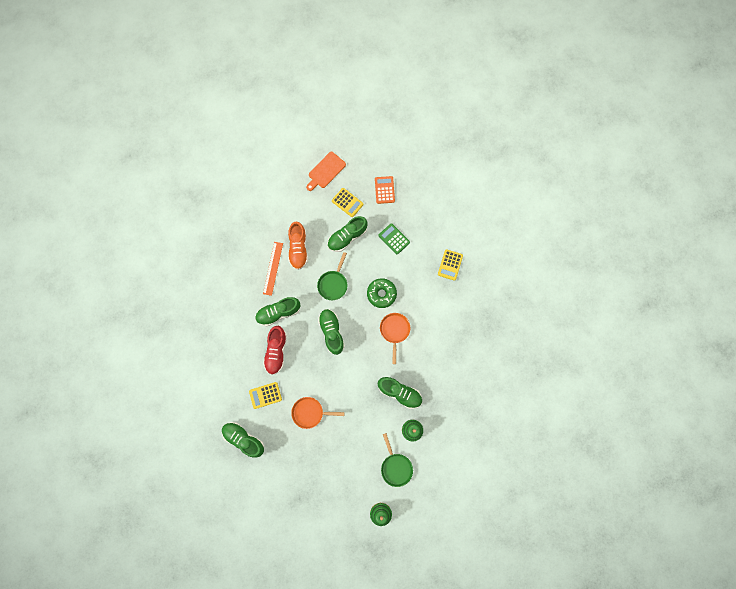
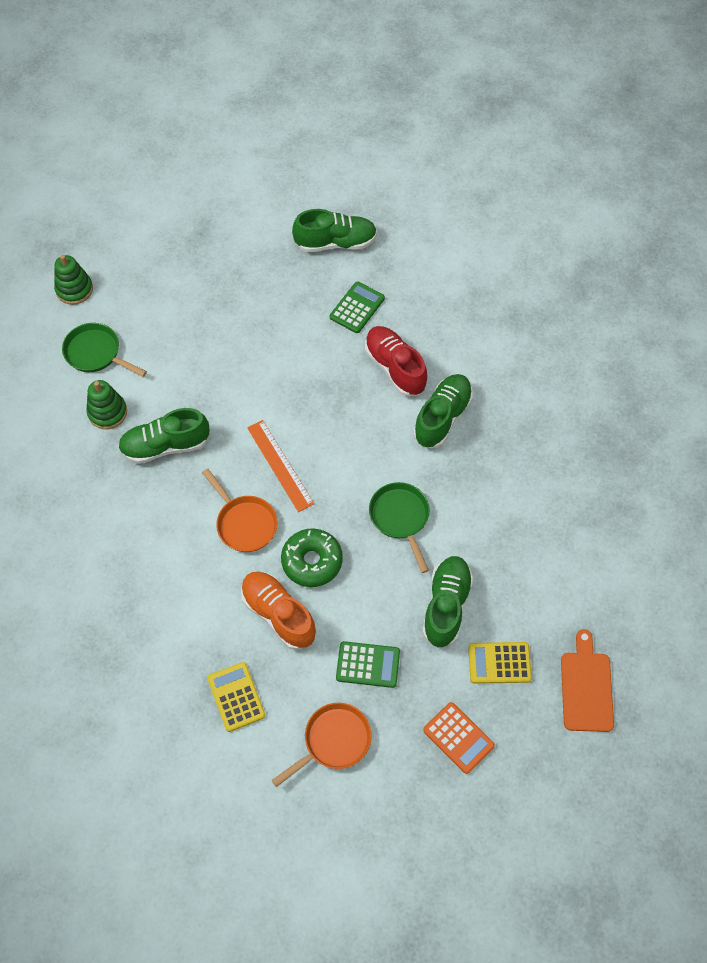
camera: 140 degrees right, 15 degrees down
(265, 395) = (357, 308): yellow calculator -> green calculator
(273, 268) = (512, 470): orange ruler -> orange ruler (280, 465)
(298, 249) = (504, 527): orange shoe -> orange shoe (278, 614)
(310, 412) = (275, 331): orange pan -> orange pan (333, 741)
(331, 332) = (339, 450): green shoe -> none

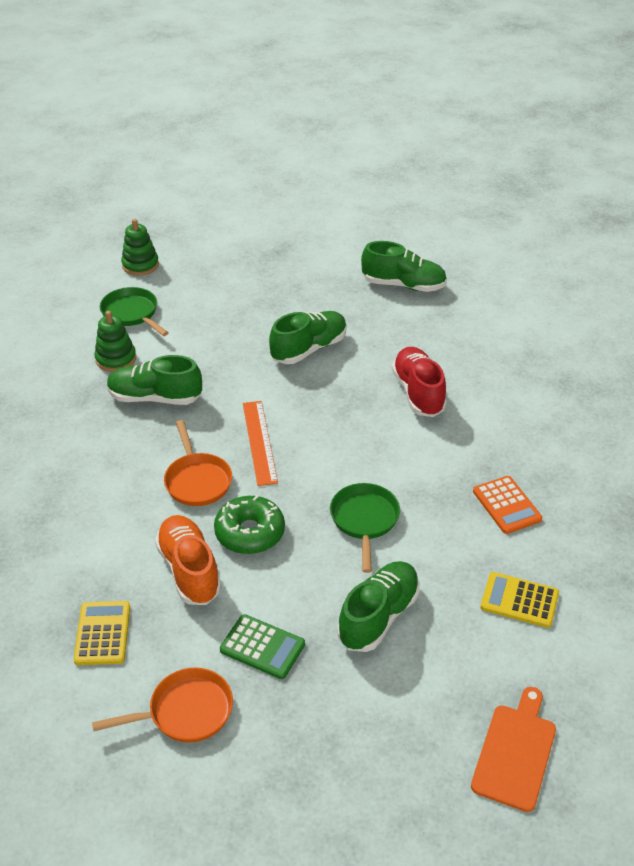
camera: 20 degrees right, 20 degrees down
(357, 308) = (401, 337): green calculator -> none
(442, 417) = (450, 445): green shoe -> green shoe (309, 349)
(458, 738) = (333, 756): orange calculator -> orange calculator (506, 505)
(499, 663) = (417, 692): yellow calculator -> yellow calculator (519, 600)

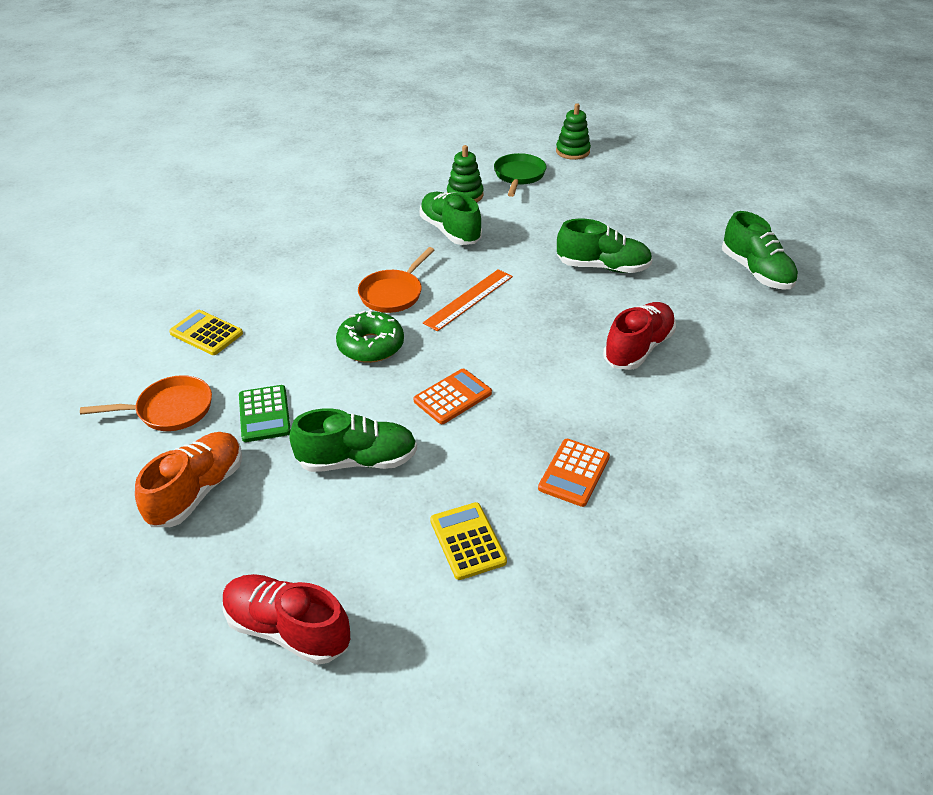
camera: 50 degrees right, 0 degrees up
(102, 633) = (206, 333): yellow calculator -> yellow calculator turned 105 degrees counterclockwise
(185, 712) = (170, 410): orange pan -> orange pan turned 45 degrees counterclockwise
(189, 570) = (303, 338): orange shoe -> orange shoe (197, 491)
(364, 520) = (452, 397): green pan -> orange calculator
(515, 752) = (288, 629): orange cutting board -> red shoe

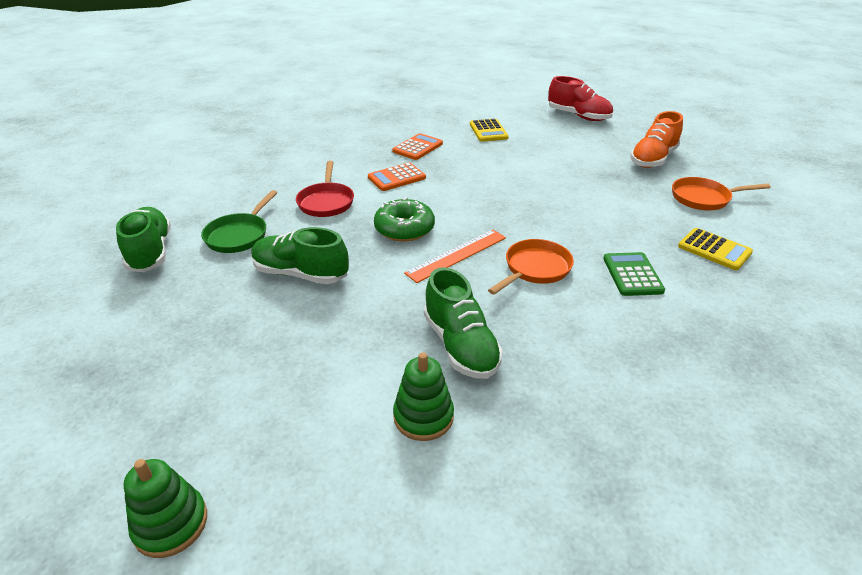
camera: 170 degrees left, 5 degrees down
(264, 414) = (628, 190): green calculator -> green calculator (632, 275)
(357, 460) = (554, 163): green shoe -> none
(371, 346) = (553, 225): green donut -> green donut (404, 229)
(452, 397) = (486, 187): orange calculator -> orange calculator (396, 178)
(519, 176) = (315, 456): green pan -> green pan (239, 235)
(638, 348) = (326, 202): red shoe -> red pan

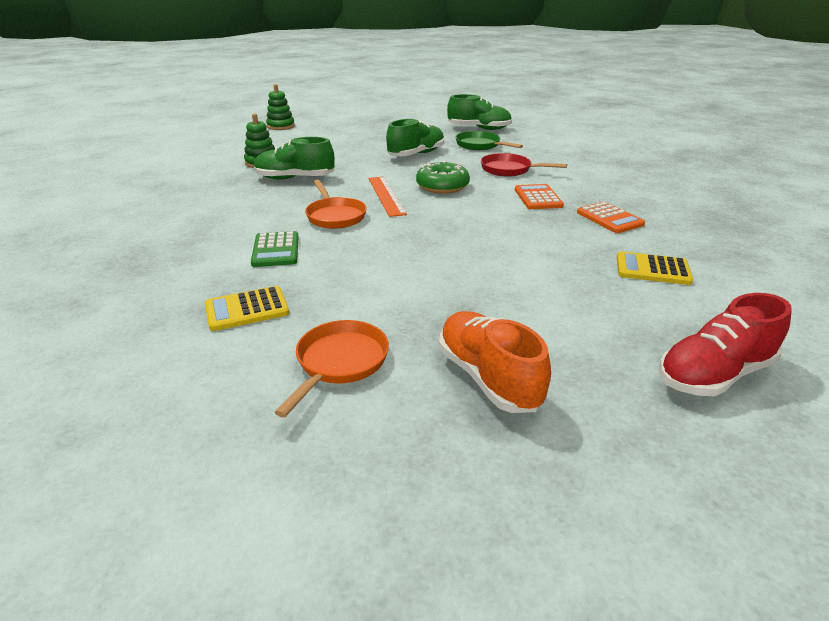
camera: 115 degrees right, 5 degrees down
(632, 275) = (276, 250): green calculator -> green calculator turned 60 degrees clockwise

